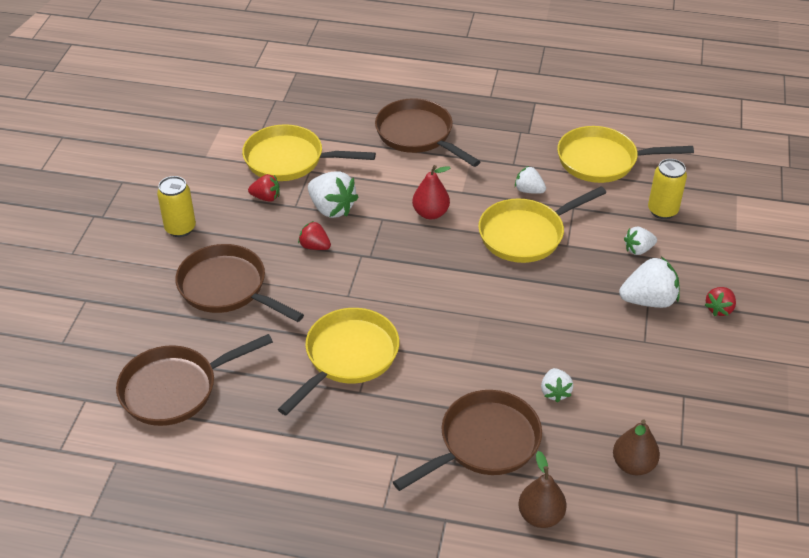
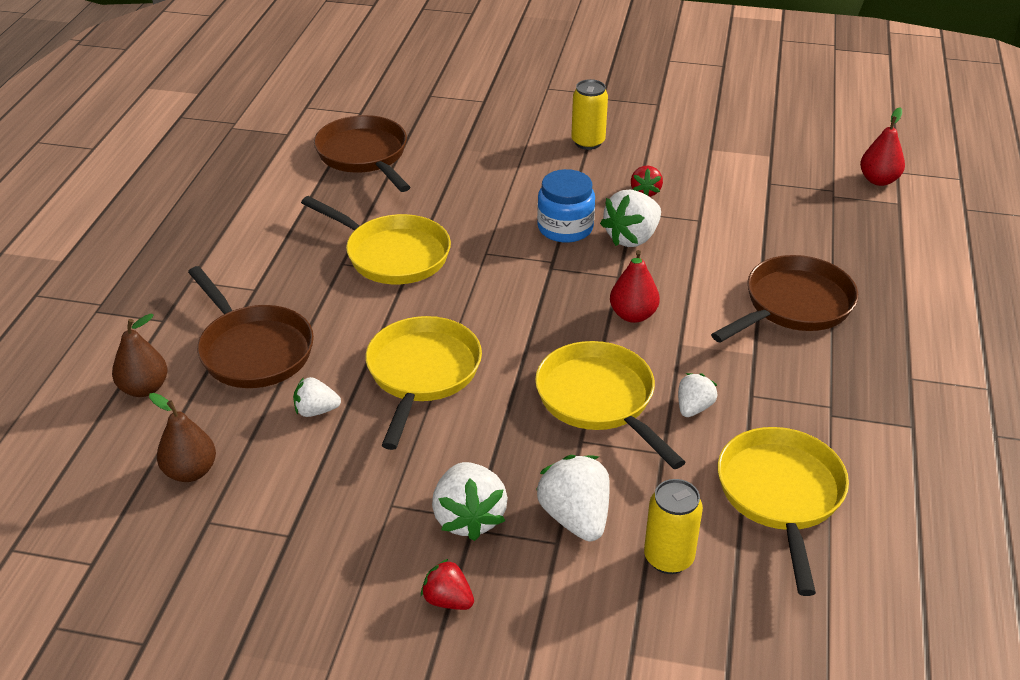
camera: 90 degrees right, 5 degrees down
(227, 288) = (498, 175): brown pan -> none
(265, 77) = (878, 180): none -> red pear
(289, 160) = (716, 205): yellow pan -> yellow pan (422, 374)
(315, 246) = (565, 228): red strawberry -> blue jar
(638, 249) = (575, 518): white strawberry -> white strawberry, size x1.70

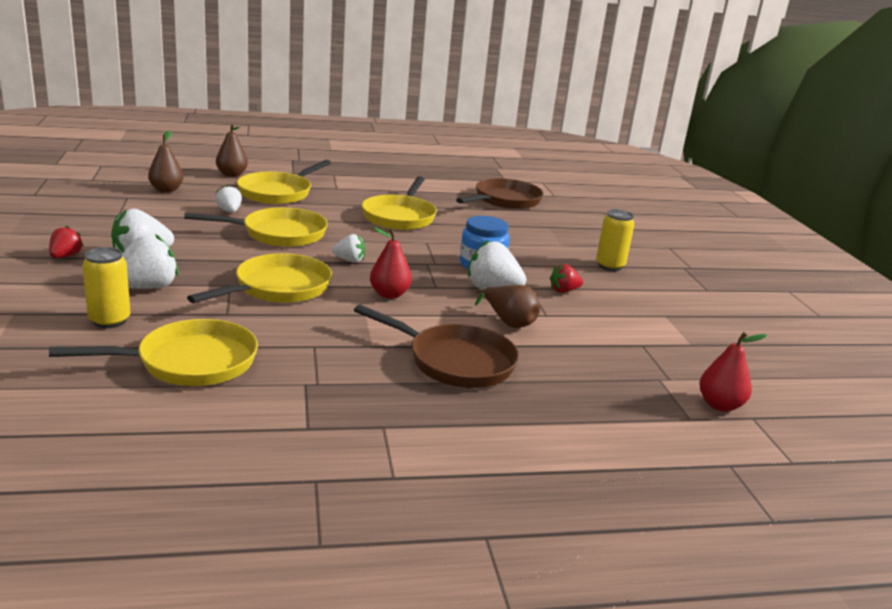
camera: 65 degrees right, 15 degrees down
(253, 350) = (278, 193): brown pan -> yellow pan
(693, 408) = (285, 323): white strawberry -> white strawberry (349, 260)
(713, 249) = (508, 322): none -> brown pear

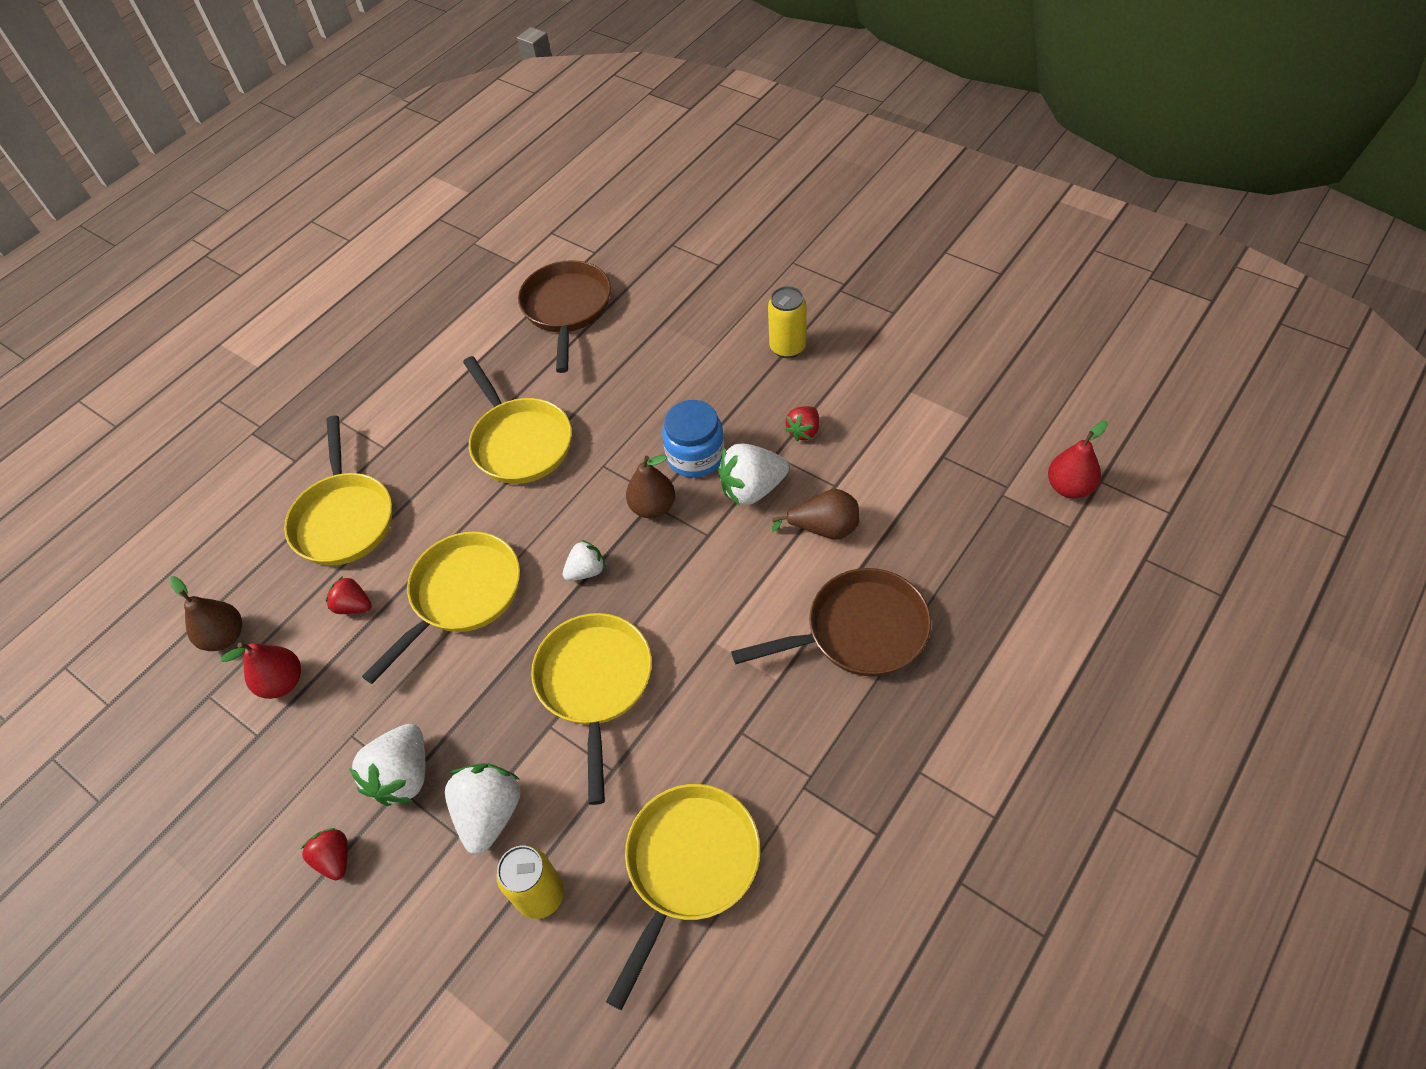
camera: 35 degrees left, 30 degrees up
(229, 211) = (353, 606): white strawberry -> red strawberry
(232, 175) = (241, 532): brown pear -> brown pear (653, 507)
(389, 294) = (691, 589): red pear -> red pear (282, 682)

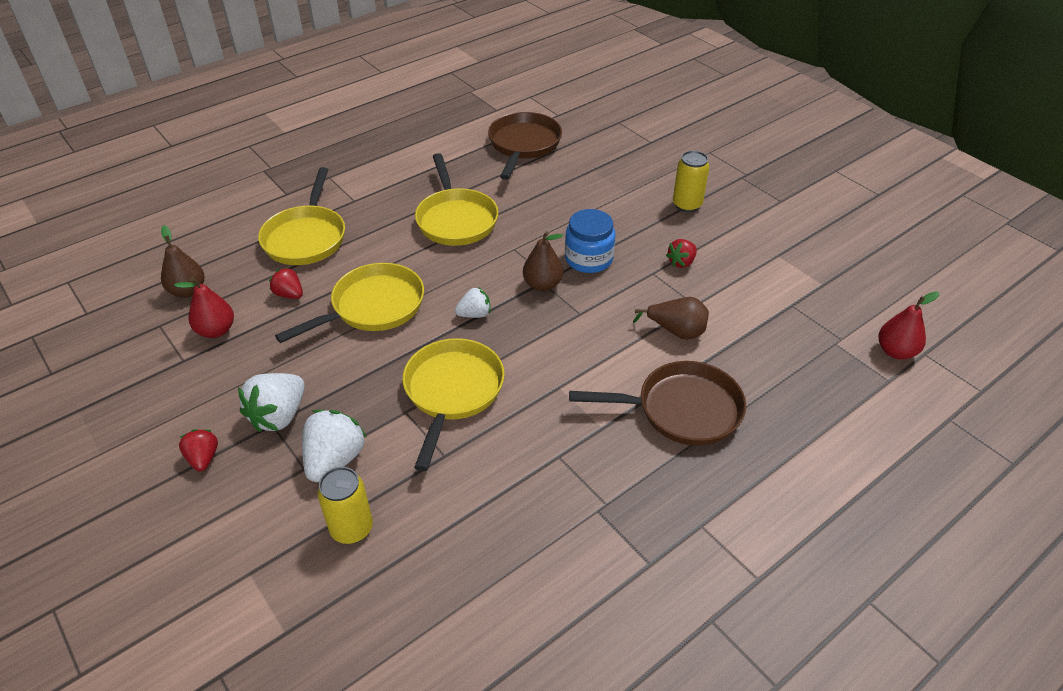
camera: 10 degrees right, 10 degrees down
(689, 866) = (480, 542): yellow pan -> none
(752, 489) = (626, 291): white strawberry -> none

